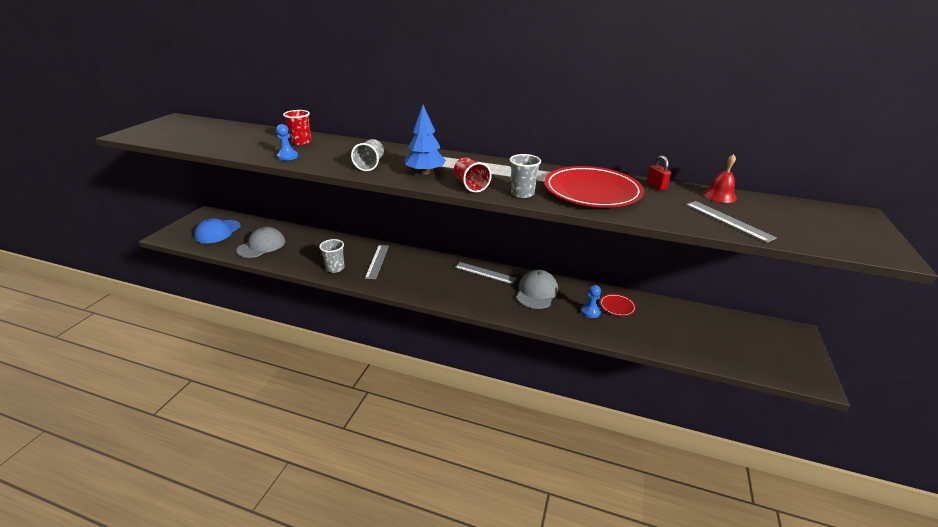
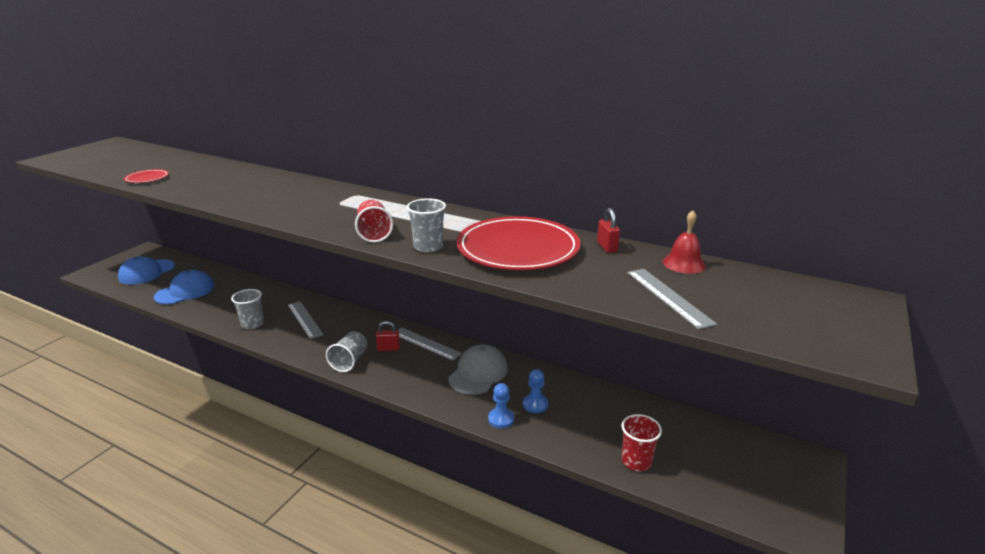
camera: 10 degrees right, 5 degrees down
(261, 246) = (185, 291): grey cap -> blue cap
(287, 156) = (195, 190): blue pawn -> blue pawn (501, 419)
(301, 142) = (223, 174): red cup -> red cup (636, 461)
(370, 165) = (277, 203): grey cup -> grey cup (349, 361)
(377, 261) = (305, 319): grey ruler -> grey ruler turned 45 degrees counterclockwise
(425, 173) = (333, 216): blue tree -> none
(457, 279) = (388, 348): none -> red padlock
(617, 306) = (574, 401): red plate -> red plate (147, 178)

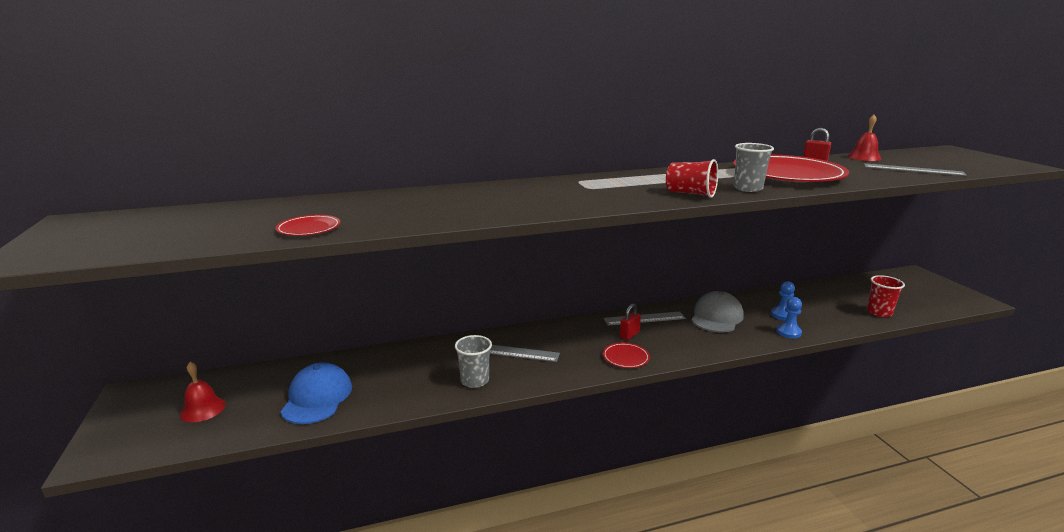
camera: 45 degrees left, 5 degrees down
(146, 272) = (203, 409): blue cap -> red bell
(349, 361) = (625, 357): grey cup -> red plate
(478, 373) = (716, 317): grey cap -> grey cap turned 45 degrees clockwise

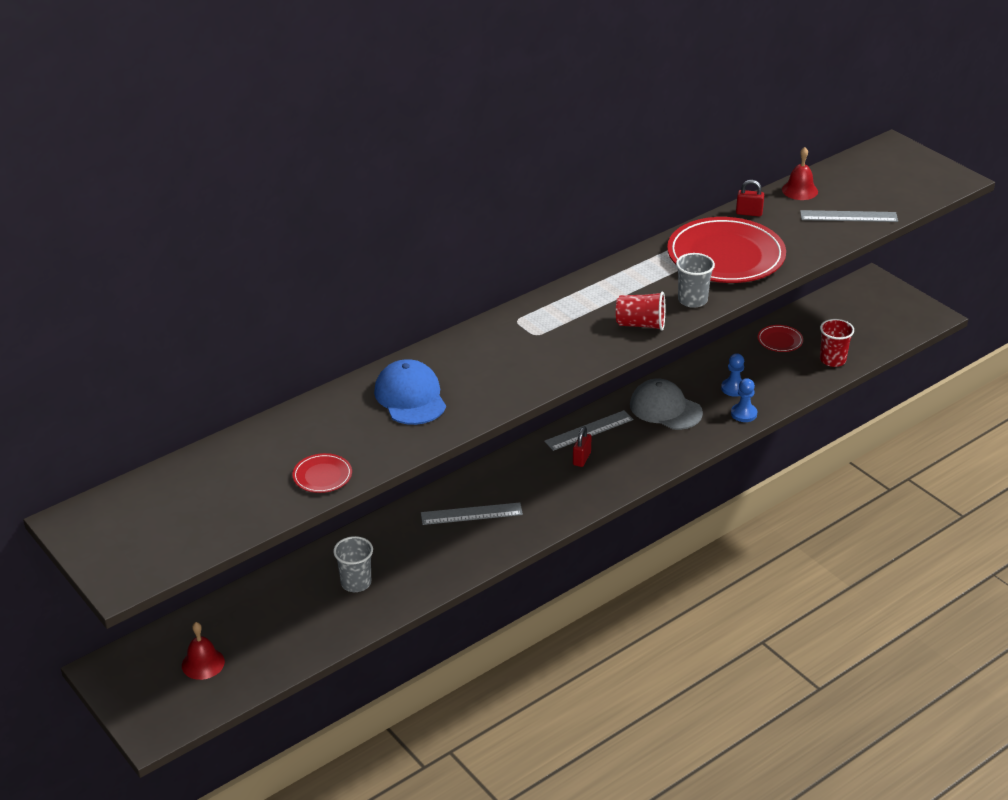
camera: 20 degrees left, 15 degrees up
(317, 397) = (308, 620): blue cap -> blue cap (410, 397)
(475, 381) = (453, 559): grey cup -> grey cup (356, 583)
(625, 357) = (590, 491): red plate -> red plate (780, 340)
(716, 317) = (665, 409): grey cap -> grey cap turned 60 degrees counterclockwise

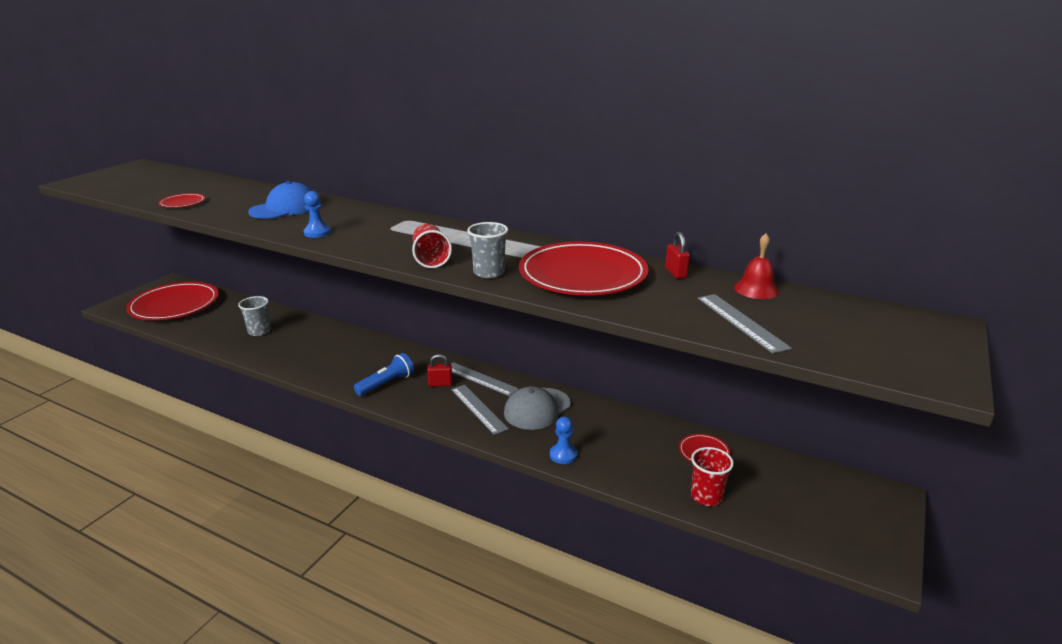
camera: 65 degrees right, 10 degrees down
(203, 663) = (174, 305): red bell -> red plate
(471, 514) = (349, 354): grey ruler -> grey ruler (478, 408)
(557, 495) = (386, 384): none -> blue flashlight
(665, 409) = (537, 409): grey cap -> grey cap turned 150 degrees counterclockwise
(734, 388) = (598, 440): blue pawn -> blue pawn (317, 232)

